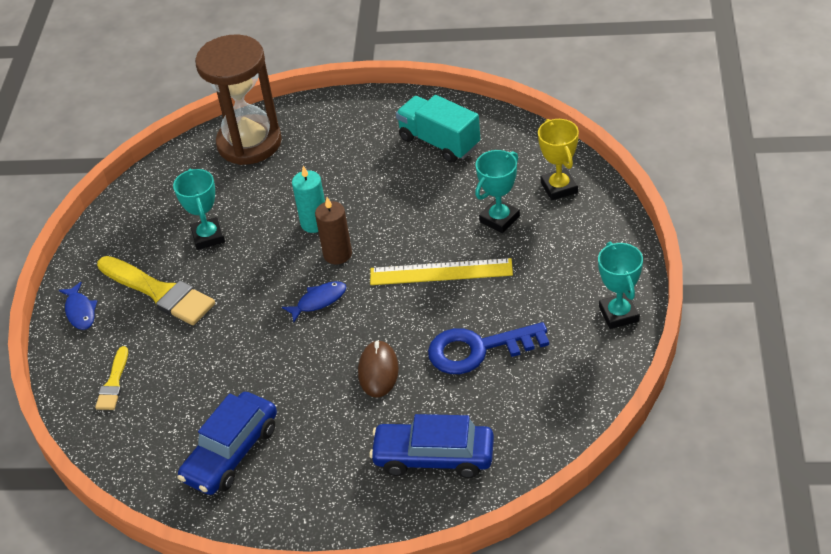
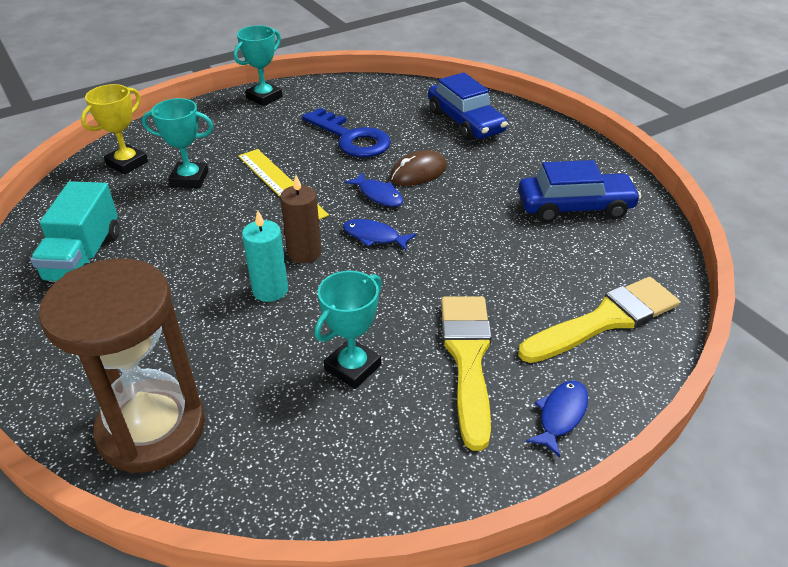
camera: 130 degrees left, 5 degrees down
(113, 383) = (605, 320): yellow brush -> yellow brush, size x1.89
(369, 328) = (378, 195): none -> blue fish

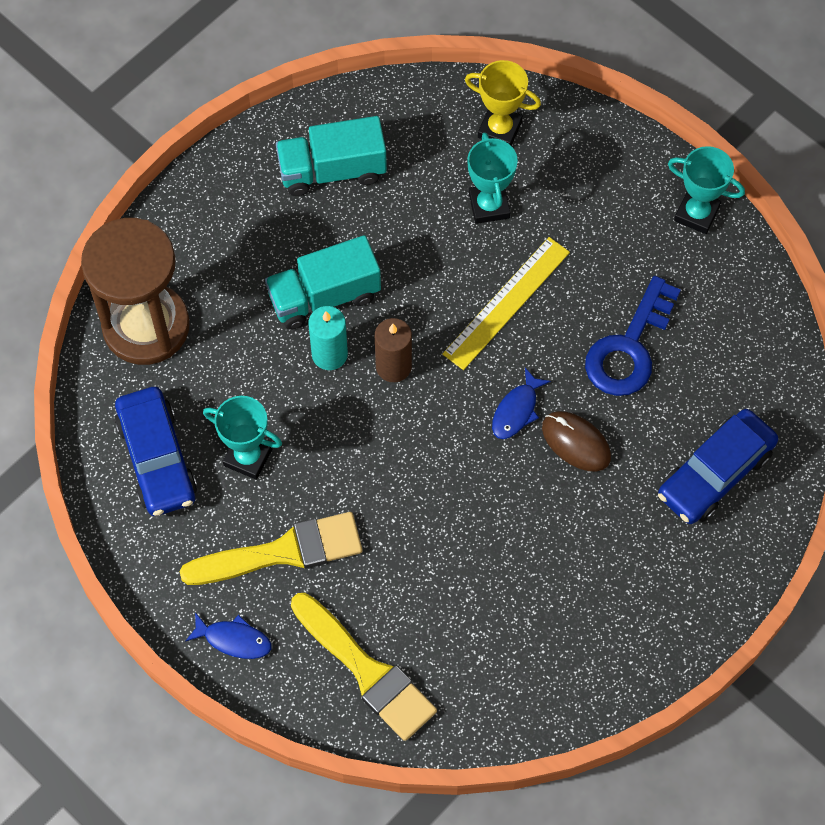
camera: 75 degrees right, 25 degrees up
(208, 283) = (324, 296): none -> turquoise truck
(374, 236) = (439, 426): blue fish -> none
(575, 207) = (555, 628): blue car -> blue car (157, 458)

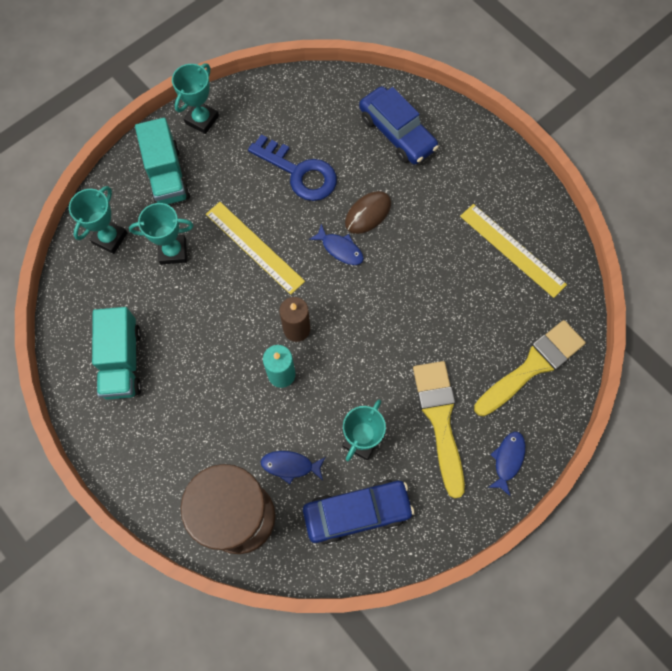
camera: 85 degrees left, 5 degrees up
(211, 376) = (290, 465): none -> blue fish
(324, 296) = (231, 375): turquoise truck -> turquoise truck (167, 175)
(500, 129) = (109, 238): yellow trophy -> turquoise trophy
(541, 641) = (512, 250): none -> yellow ruler

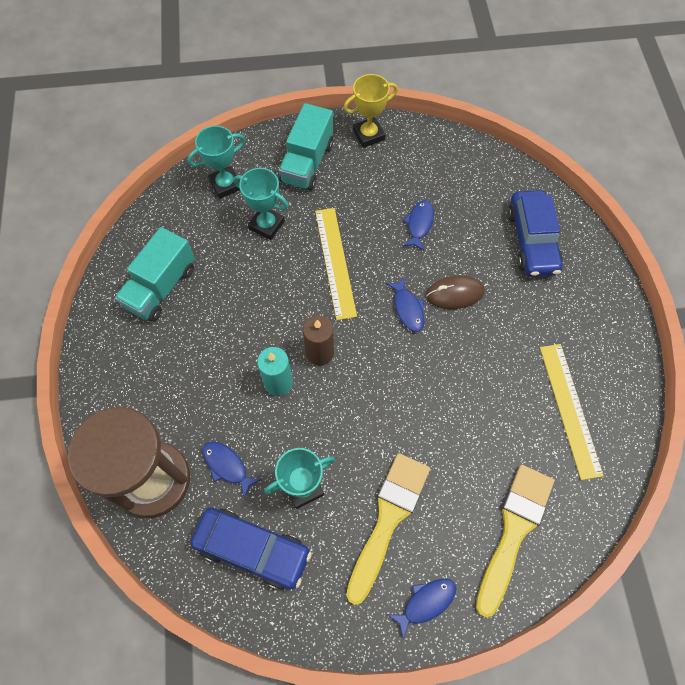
camera: 35 degrees right, 5 degrees down
(202, 119) = (368, 135): turquoise trophy -> yellow trophy
(299, 173) = (419, 224): blue key -> blue fish
(532, 366) = (514, 530): yellow brush -> yellow brush turned 60 degrees counterclockwise

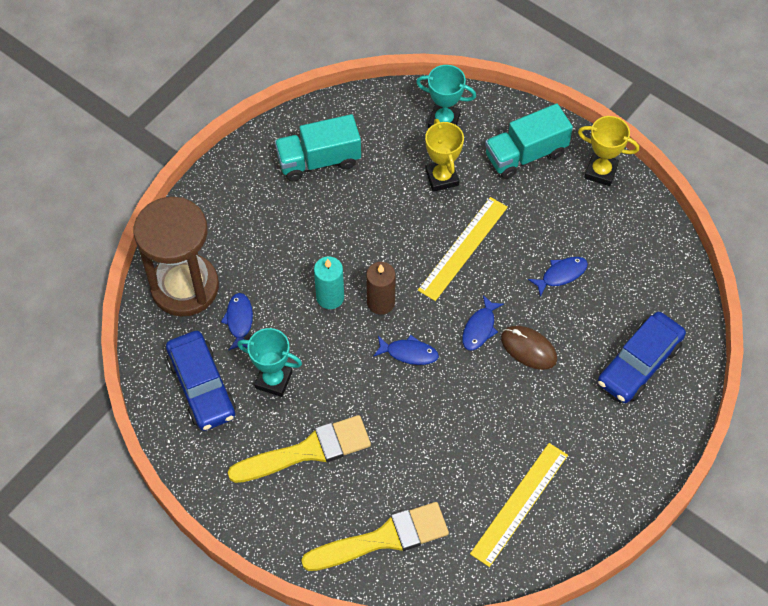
camera: 45 degrees right, 5 degrees down
(267, 225) = (442, 177): turquoise trophy -> yellow trophy
(426, 602) = (275, 522): blue fish -> blue fish (409, 353)

